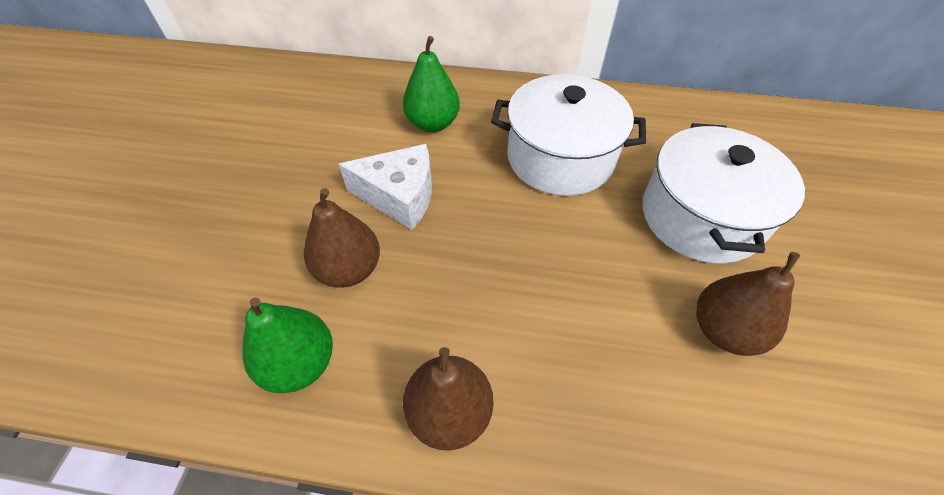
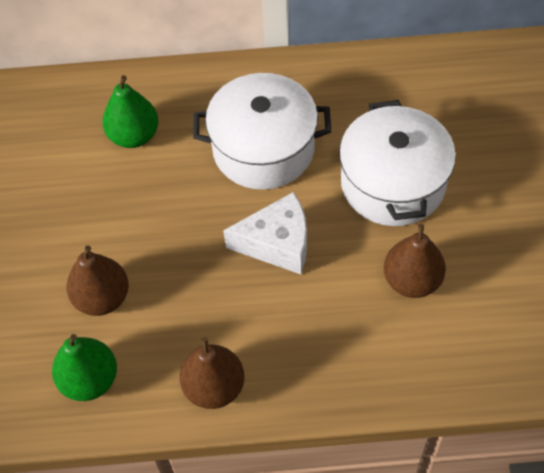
camera: 10 degrees left, 5 degrees up
(400, 196) = (125, 220): white cheese -> white cheese (277, 243)

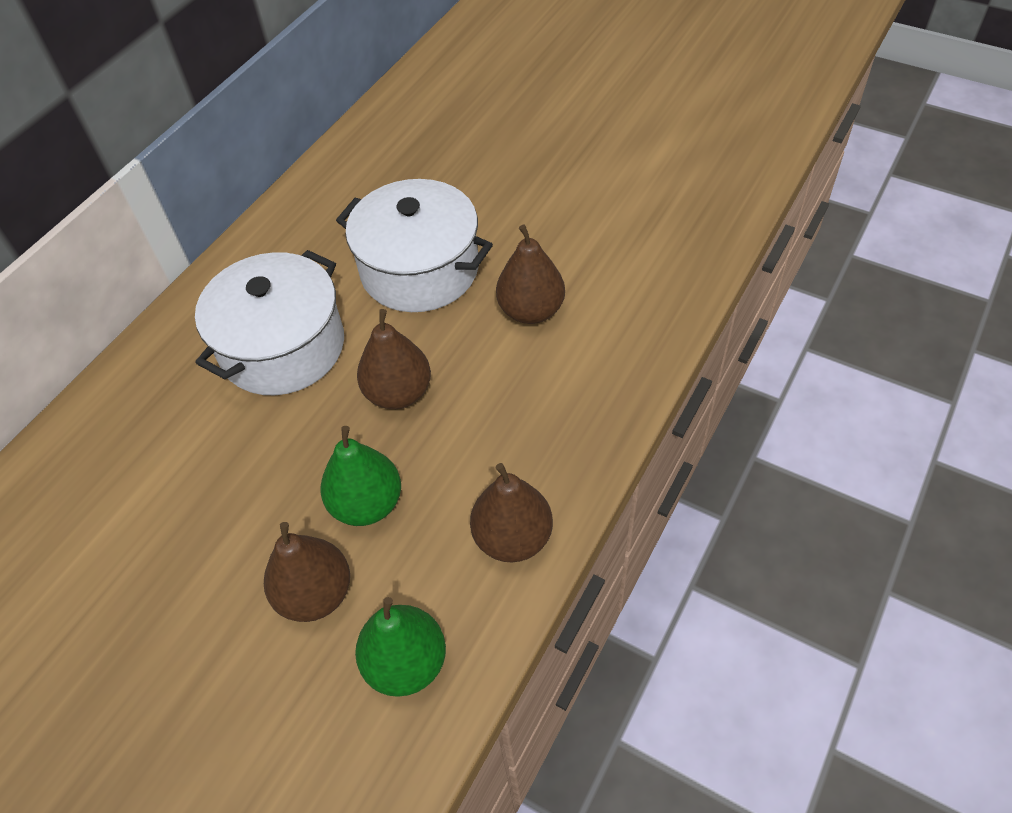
camera: 55 degrees left, 5 degrees down
(134, 136) = (146, 453): green pear -> green pear (367, 504)
(277, 243) = (398, 393): white cheese -> brown pear

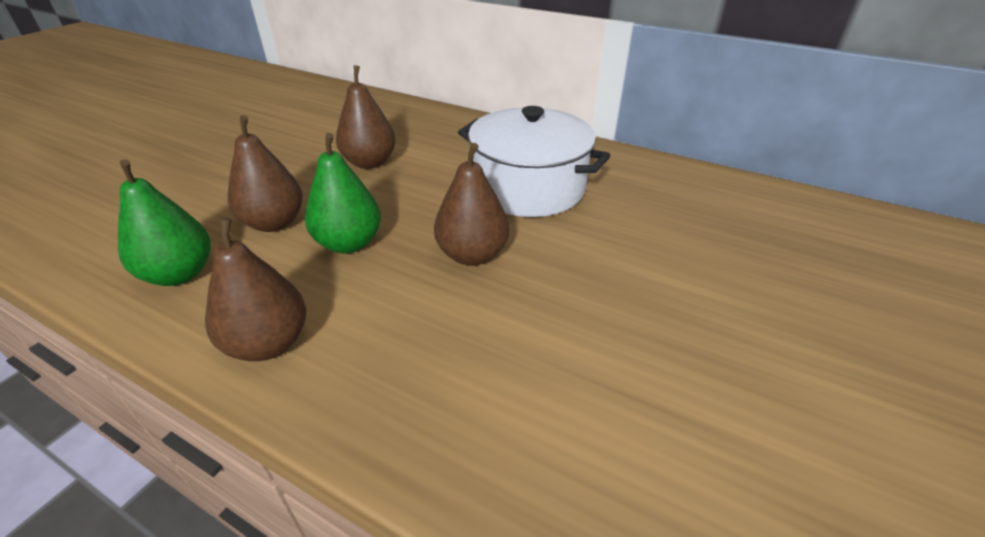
camera: 85 degrees right, 15 degrees down
(420, 269) = (645, 261): white pot -> none
(531, 310) = (600, 360): brown pear -> brown pear (369, 162)

